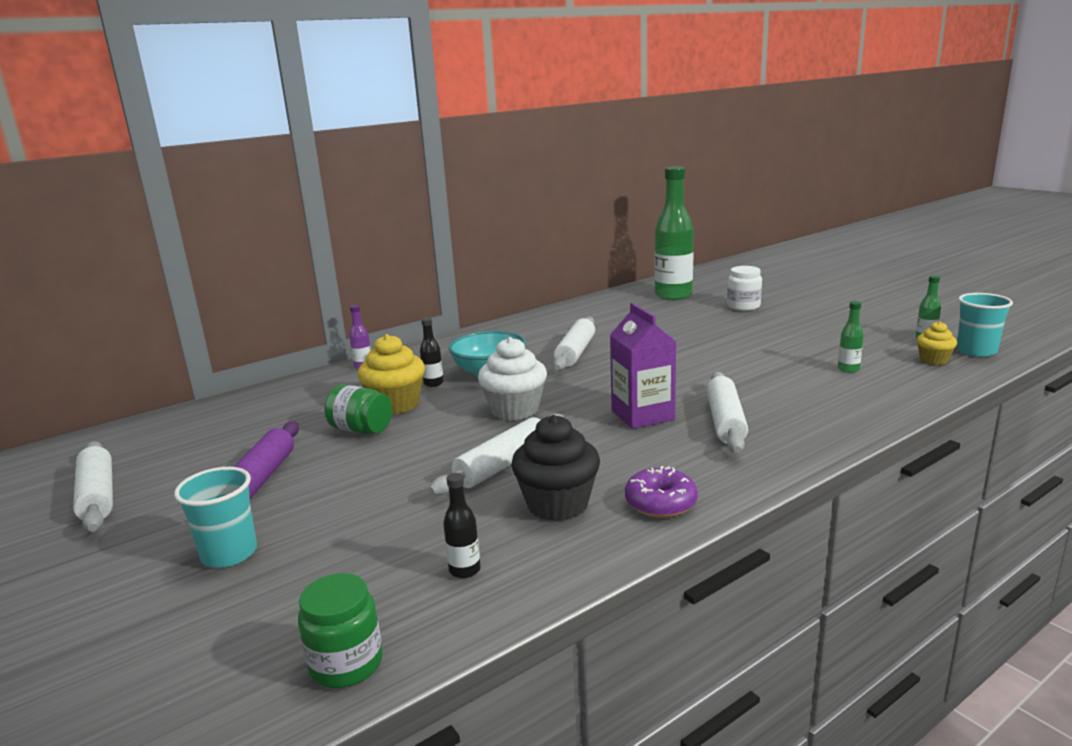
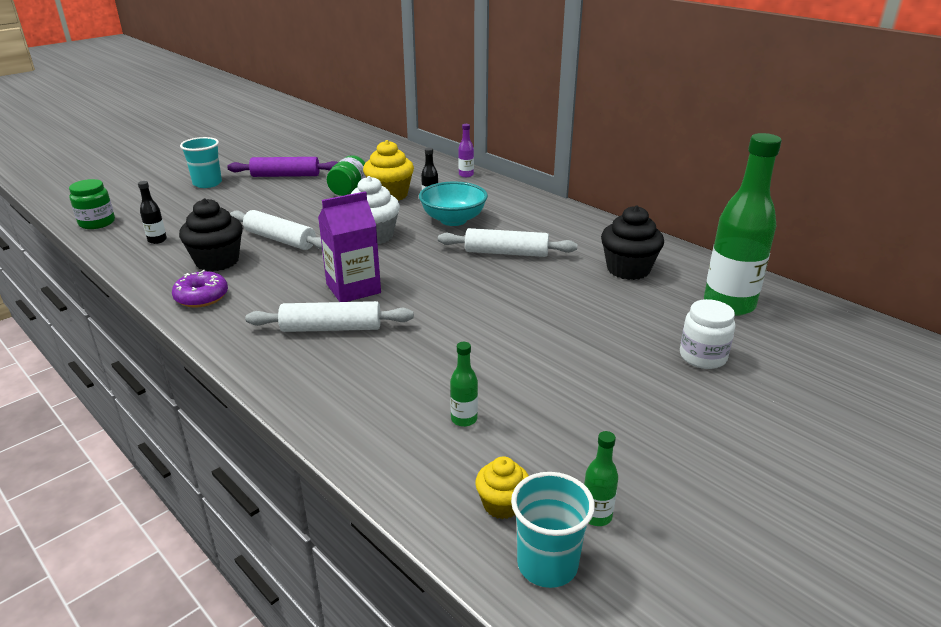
camera: 80 degrees right, 10 degrees up
(98, 496) = (282, 145): white rolling pin -> none
(616, 316) = (628, 269): none -> black cupcake

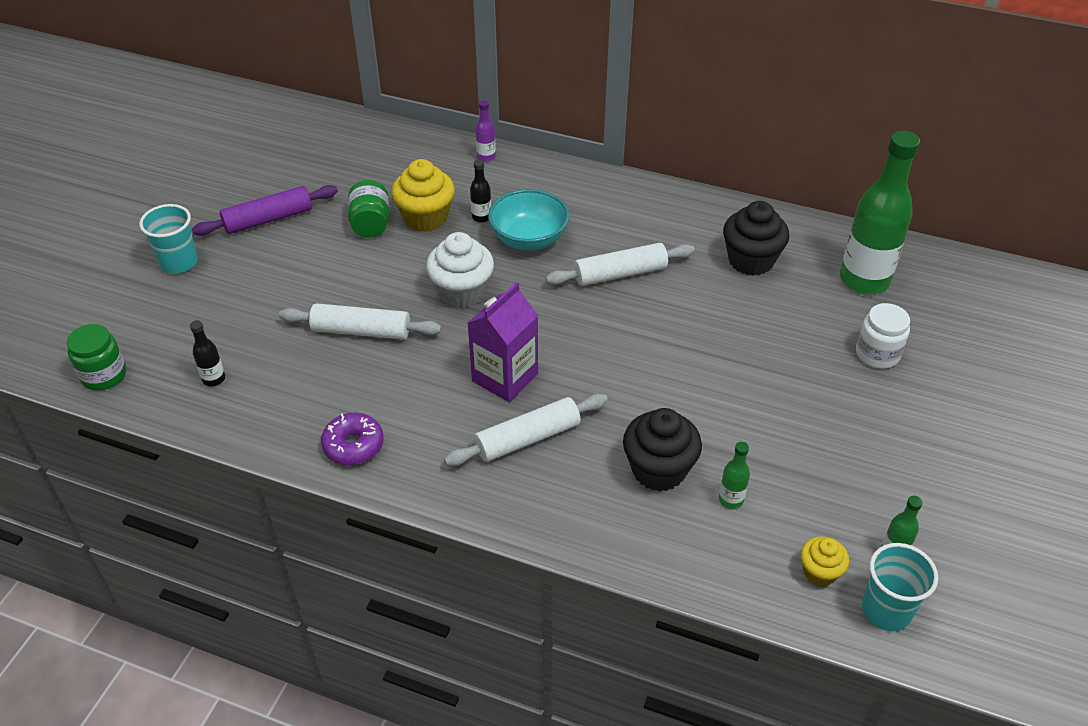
camera: 25 degrees left, 15 degrees up
(217, 261) = (320, 388): black cupcake -> black cupcake (658, 470)

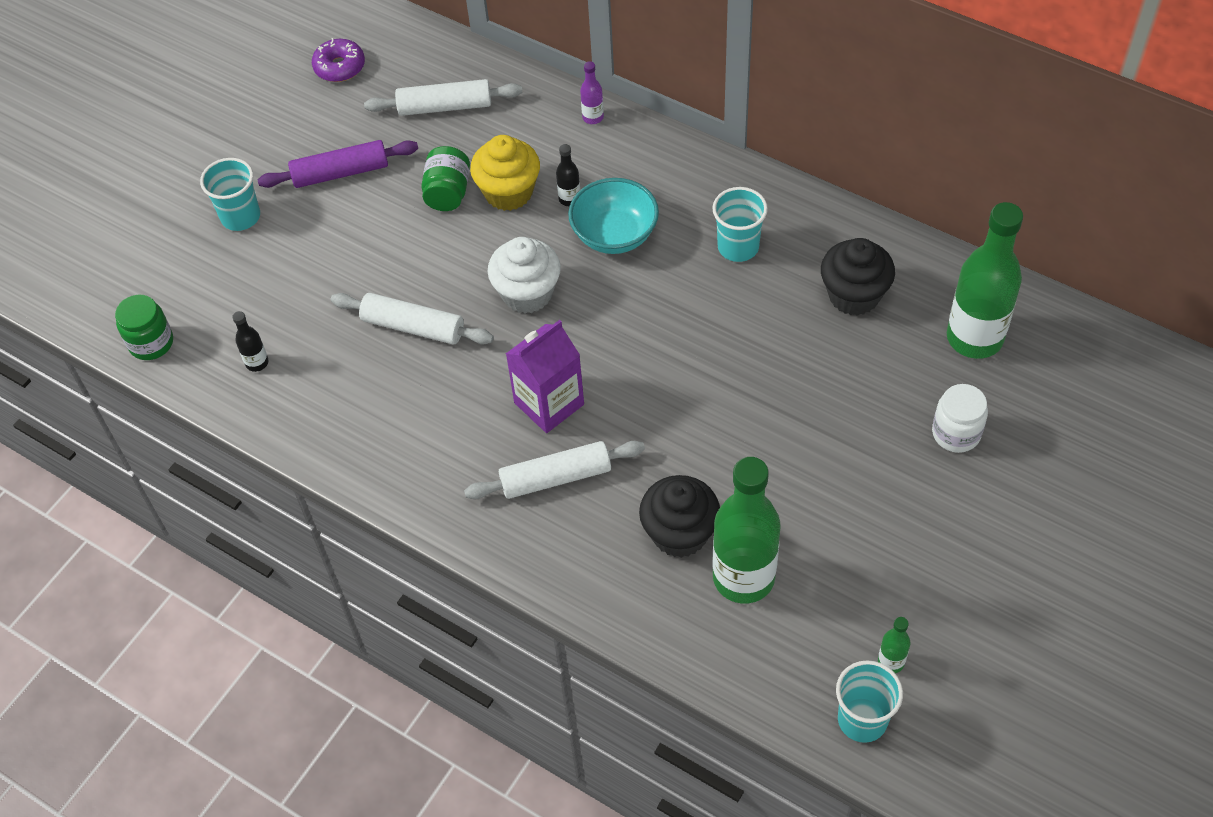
camera: 15 degrees right, 10 degrees up
(353, 445) = (381, 459): purple donut -> purple donut (339, 67)
(620, 274) = (703, 293): white rolling pin -> white rolling pin (445, 107)
(639, 236) = (738, 247): none -> turquoise cup
(730, 500) = (743, 578): green bottle -> green bottle, size x2.39
(819, 572) = (809, 669): yellow cupcake -> none

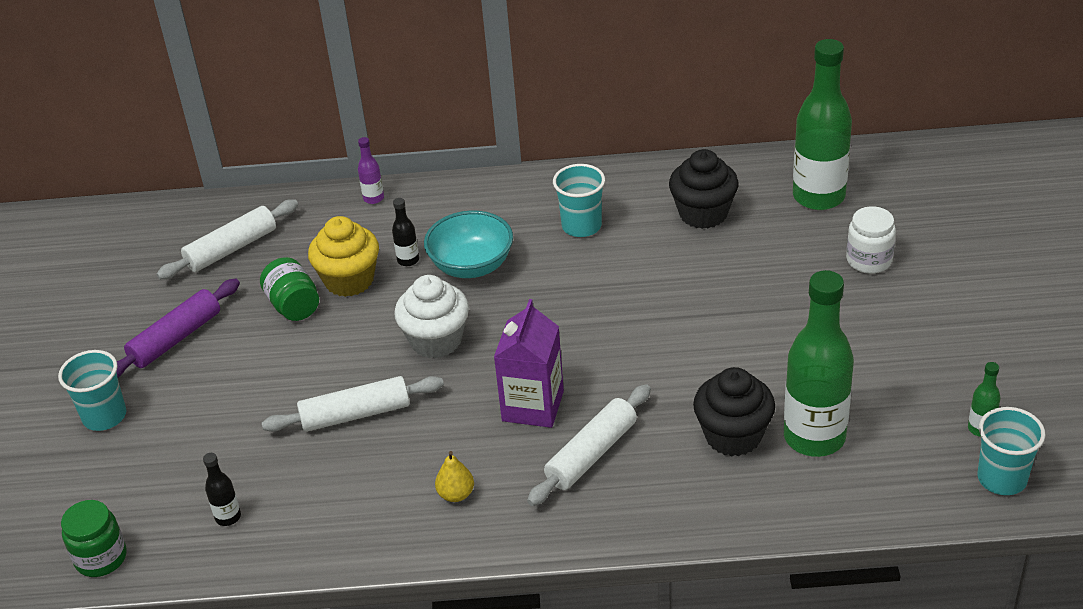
camera: 35 degrees left, 15 degrees down
(339, 67) = (101, 265): purple donut -> none
(427, 448) = (456, 494): none -> yellow pear

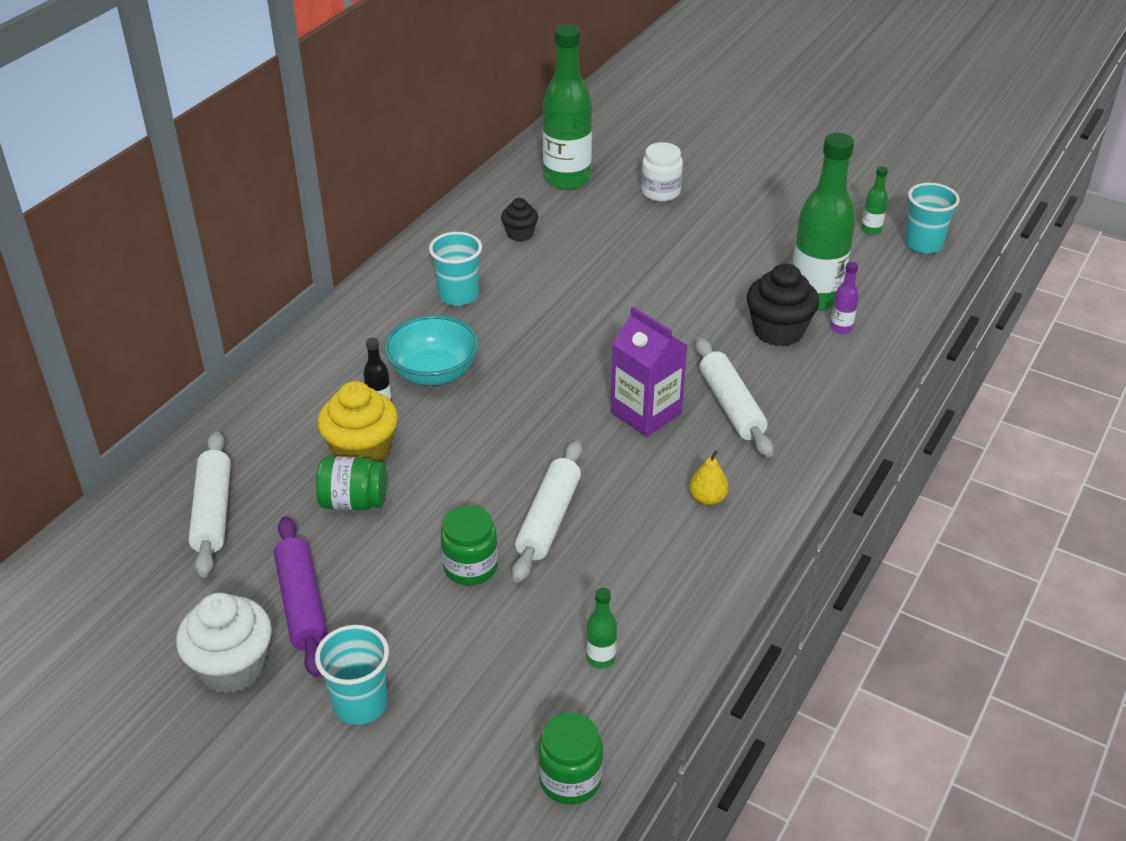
camera: 60 degrees left, 0 degrees up
(228, 517) = (601, 658): black bottle -> green bottle
(272, 399) = (470, 567): none -> green jar
(373, 198) = (264, 390): purple bottle -> purple bottle (841, 328)
(436, 340) = (506, 432): white cupcake -> white cupcake (232, 667)
(703, 213) = (520, 234): black cupcake -> black cupcake, size x0.57

